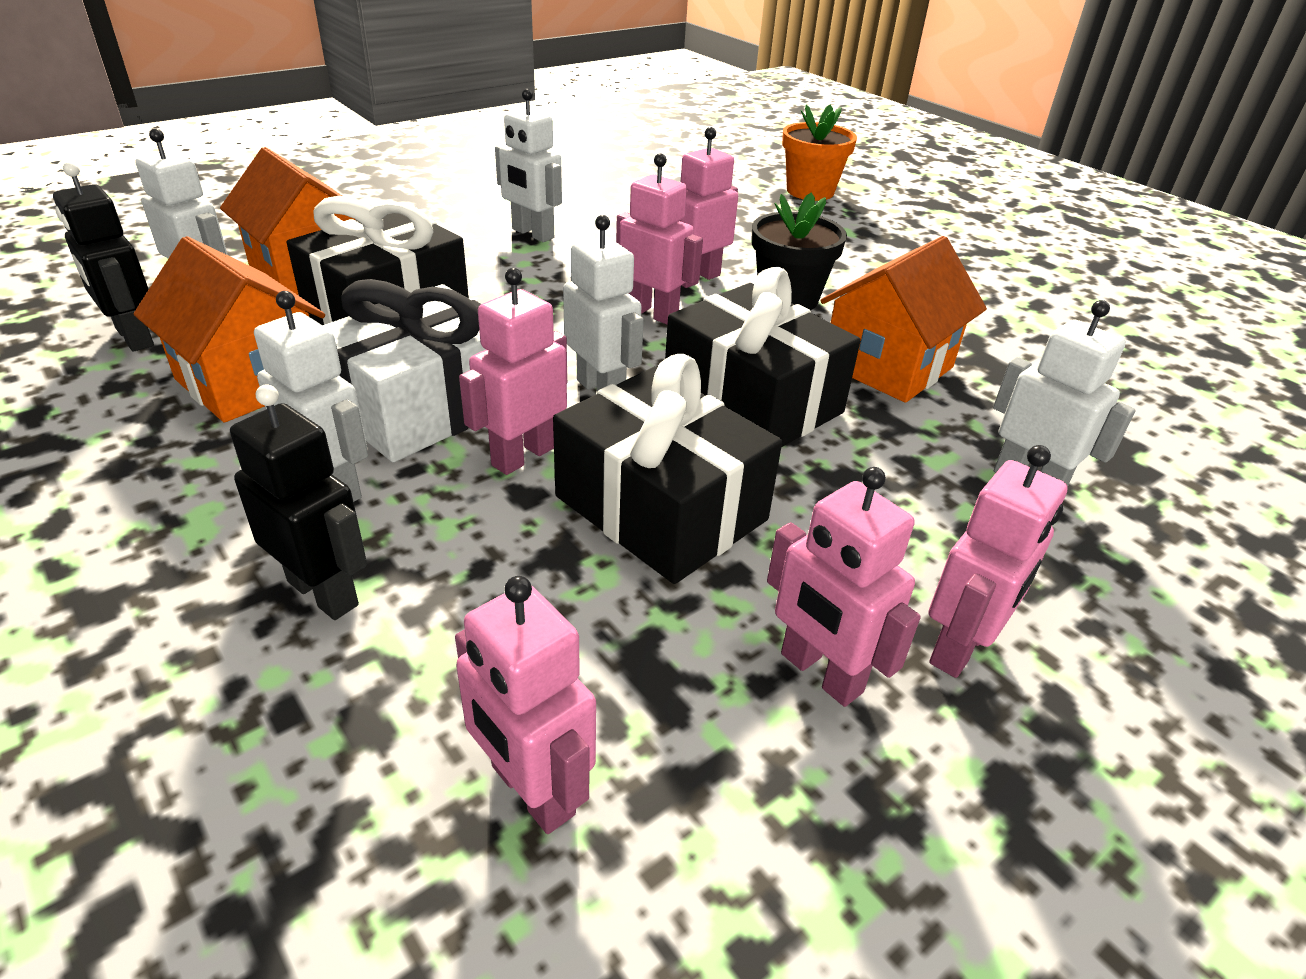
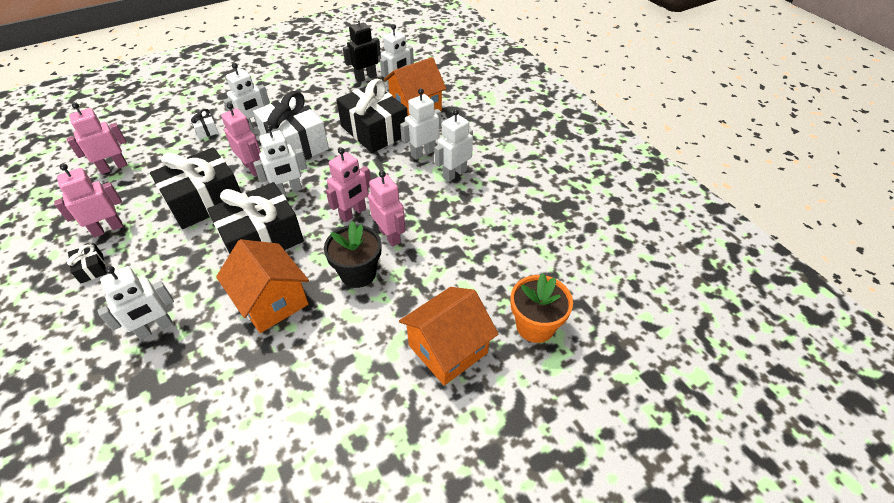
camera: 100 degrees right, 10 degrees up
(249, 381) = (327, 104): orange house -> orange house (448, 349)
(324, 593) = (206, 130): black robot -> white gift
(471, 260) = (423, 153): none -> white robot
(960, 647) = (92, 268): pink robot -> black gift

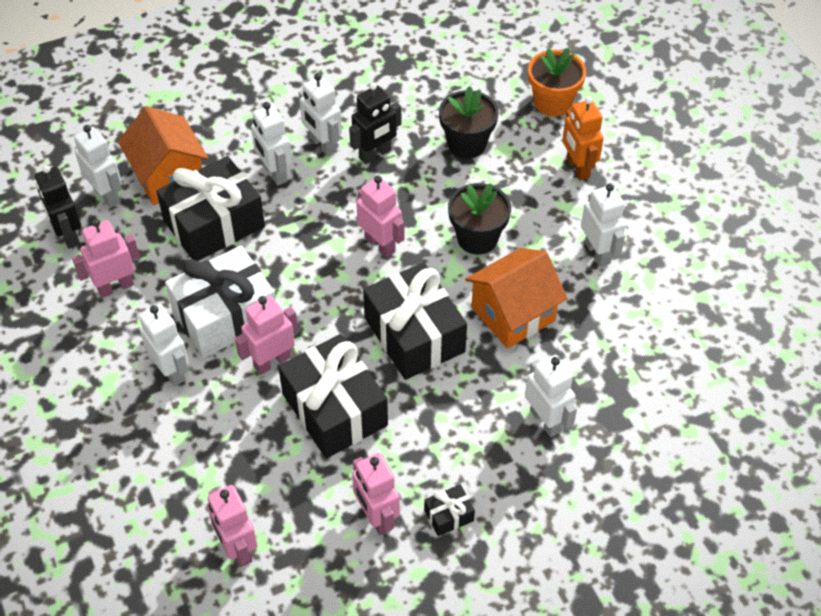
camera: 85 degrees left, 5 degrees up
(206, 130) = (163, 437): white gift -> none
(288, 190) = (327, 315): white robot -> white robot (597, 253)
(390, 236) = (422, 209): pink robot -> pink robot (115, 287)
(448, 204) = (375, 154): none -> black robot
(448, 349) = (577, 168): orange house -> orange robot
(468, 261) = (467, 144): none -> black flower pot

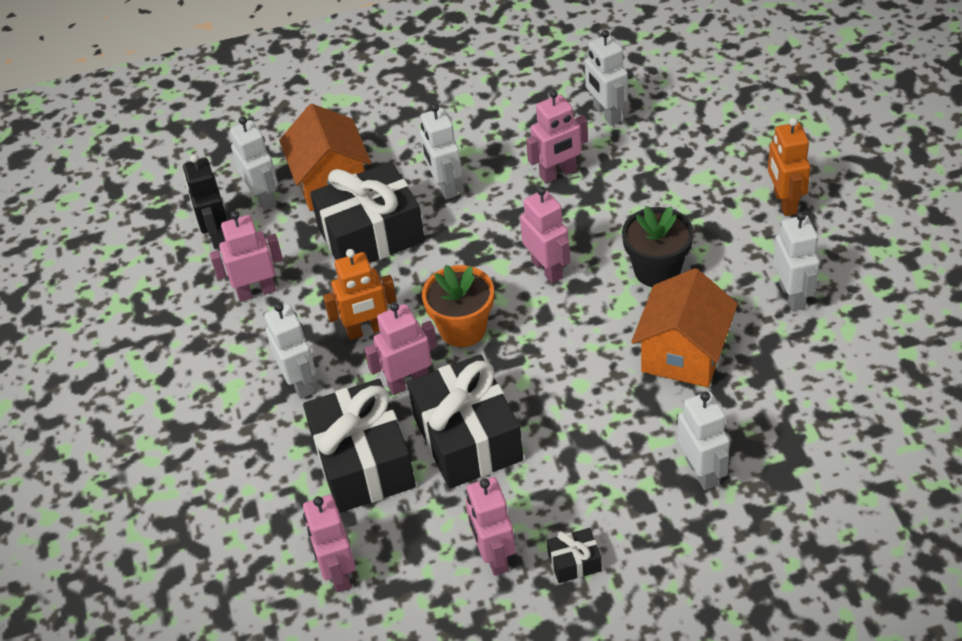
camera: 15 degrees right, 5 degrees down
(225, 316) = (366, 330): white gift -> orange robot
(322, 145) = (502, 160): white robot -> white robot (606, 114)
(375, 154) = (558, 174): black robot -> pink robot
(414, 335) = (569, 367): black gift -> black gift (363, 462)
(467, 144) = (662, 169): black flower pot -> none
(513, 314) = (683, 354): orange house -> orange house turned 45 degrees counterclockwise
(552, 102) = (768, 130): orange flower pot -> orange flower pot (462, 329)

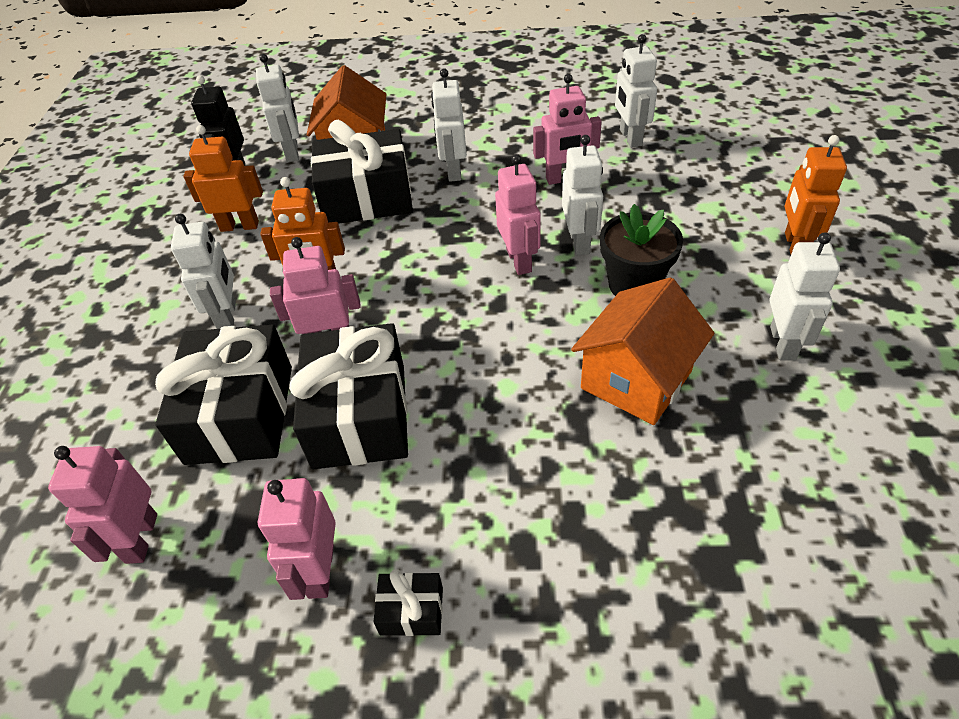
camera: 15 degrees right, 0 degrees up
(256, 292) = (240, 226): pink robot -> orange robot
(462, 329) = (409, 300): orange flower pot -> none
(702, 472) = (614, 531): white robot -> white robot (580, 242)

